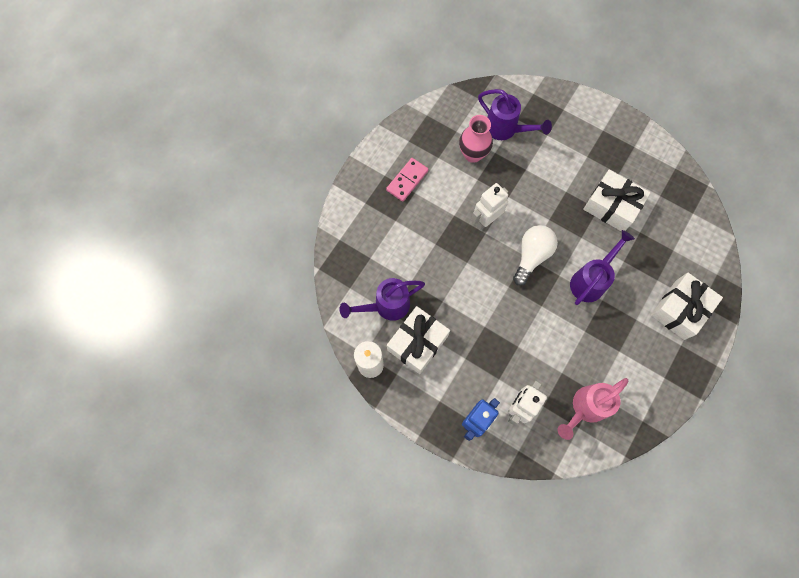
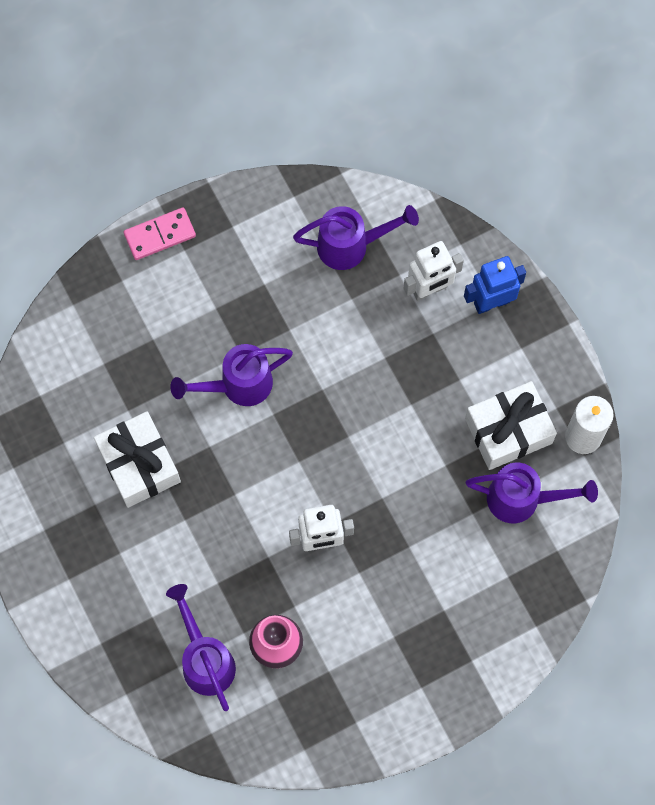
camera: 150 degrees left, 0 degrees up
(407, 180) = (394, 661): pink domino -> pink domino (160, 235)
(531, 256) = (292, 458): white light bulb -> none
(585, 408) = (352, 245): pink watering can -> purple watering can
(680, 309) = (153, 289): white gift -> none

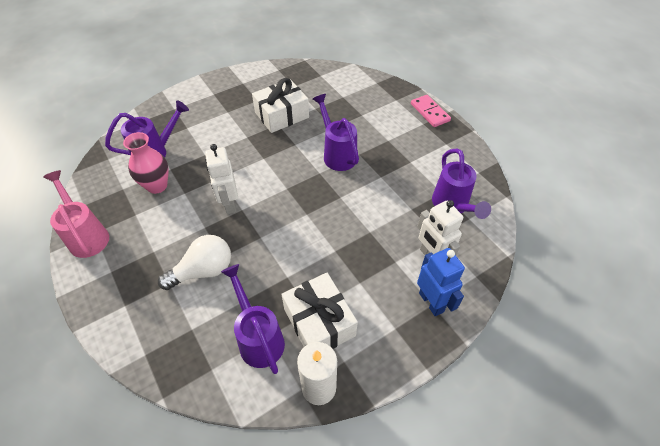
camera: 85 degrees right, 20 degrees down
(360, 731) = (87, 235): none -> pink watering can
(429, 568) = (203, 271): none -> white light bulb
(523, 499) = (258, 337): purple watering can -> purple watering can turned 150 degrees clockwise

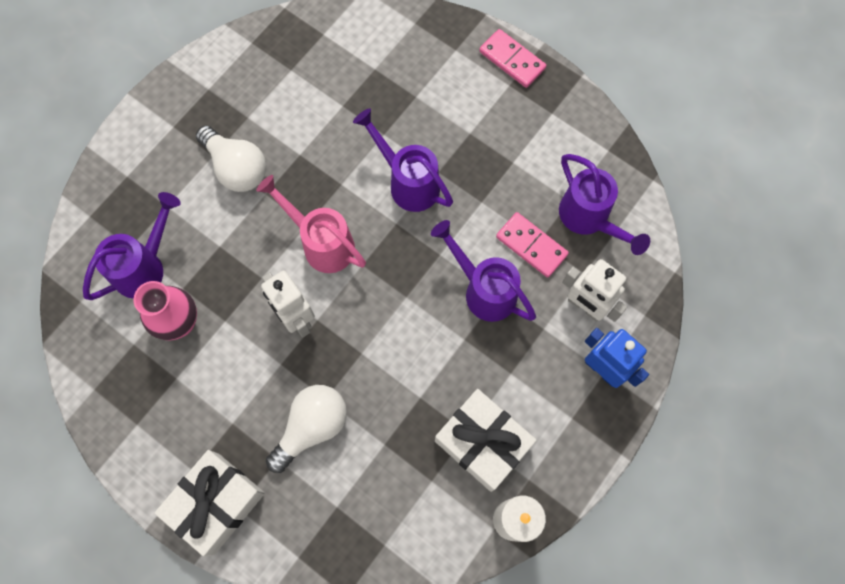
camera: 20 degrees left, 20 degrees up
(87, 235) = (129, 432): pink watering can -> pink watering can (321, 242)
(237, 121) = (236, 168): none -> white light bulb
(258, 337) = (420, 487): purple watering can -> purple watering can (483, 289)
(282, 115) = (298, 135): white gift -> white gift (216, 503)
(405, 210) = (531, 246): none -> pink domino

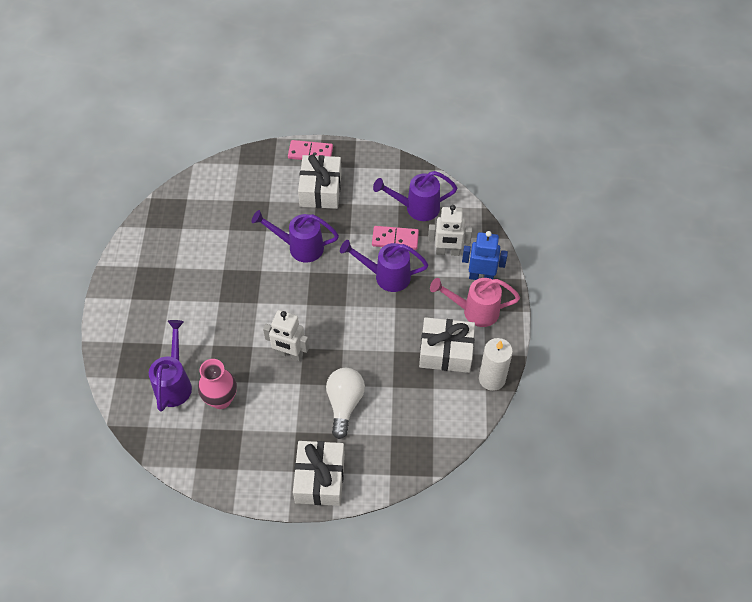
camera: 35 degrees left, 15 degrees down
(236, 168) = (190, 298): white light bulb -> none
(321, 242) = (273, 307): pink watering can -> pink watering can (474, 311)
(488, 119) = (320, 189): none -> white gift
(589, 219) = (416, 208): purple watering can -> purple watering can turned 150 degrees clockwise

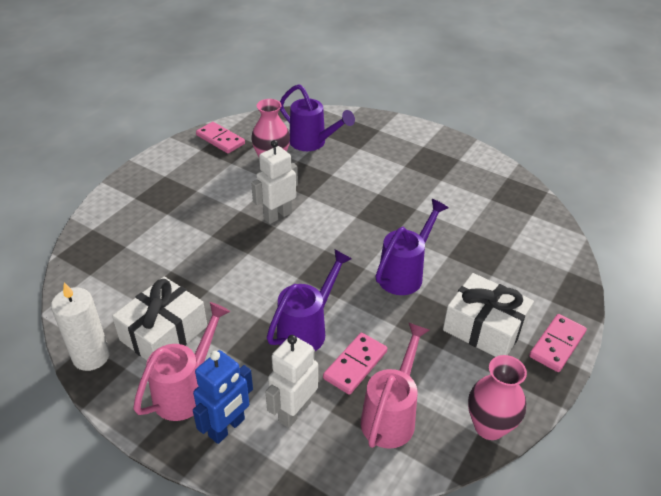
camera: 120 degrees right, 15 degrees down
(212, 462) = (220, 140): none -> pink domino
(320, 478) = (140, 187): white gift -> none
(344, 404) = (189, 229): white light bulb -> none
(392, 165) = (489, 426): none -> pink vase
(416, 208) = (391, 415): purple watering can -> pink watering can

